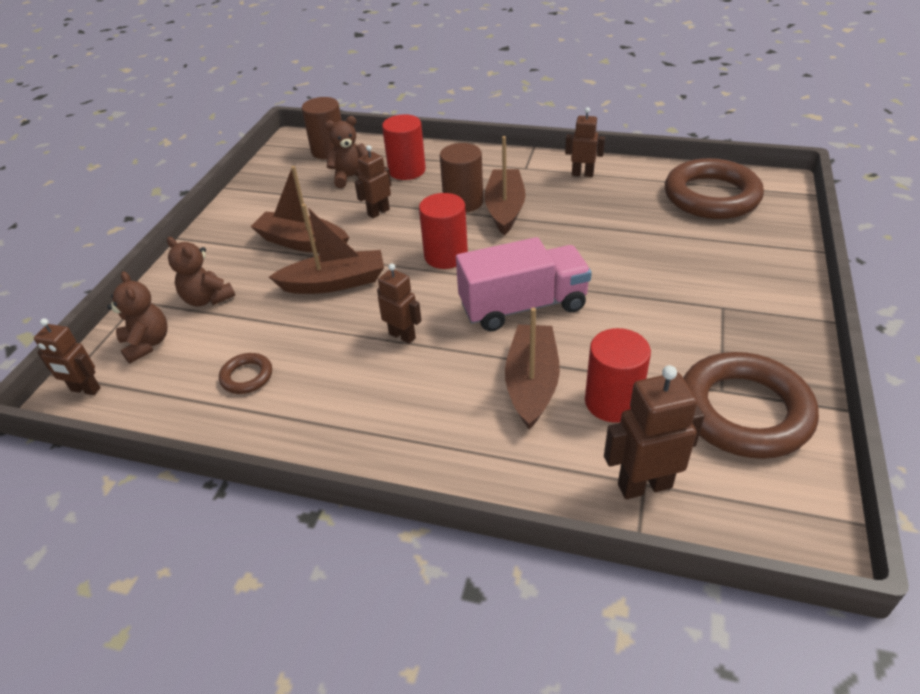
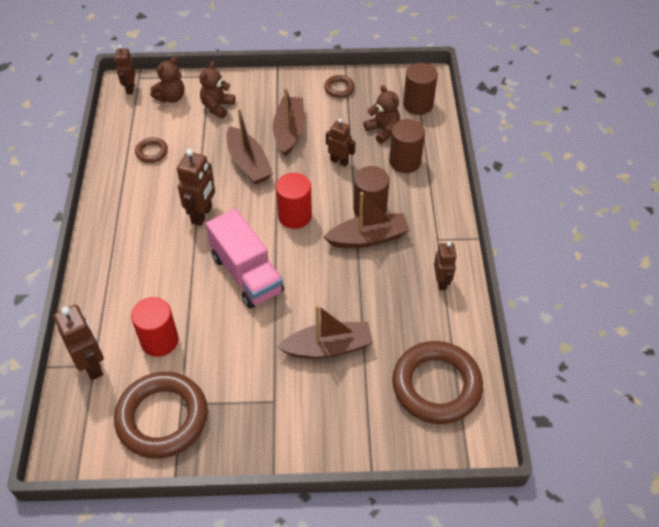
camera: 70 degrees right, 10 degrees up
(260, 196) = (339, 88): none -> brown ring
(402, 335) = (202, 215): brown robot -> brown robot, size x1.51
(407, 170) = (405, 161): red cylinder -> brown cylinder
(532, 383) = (170, 293): brown boat -> brown boat (328, 347)

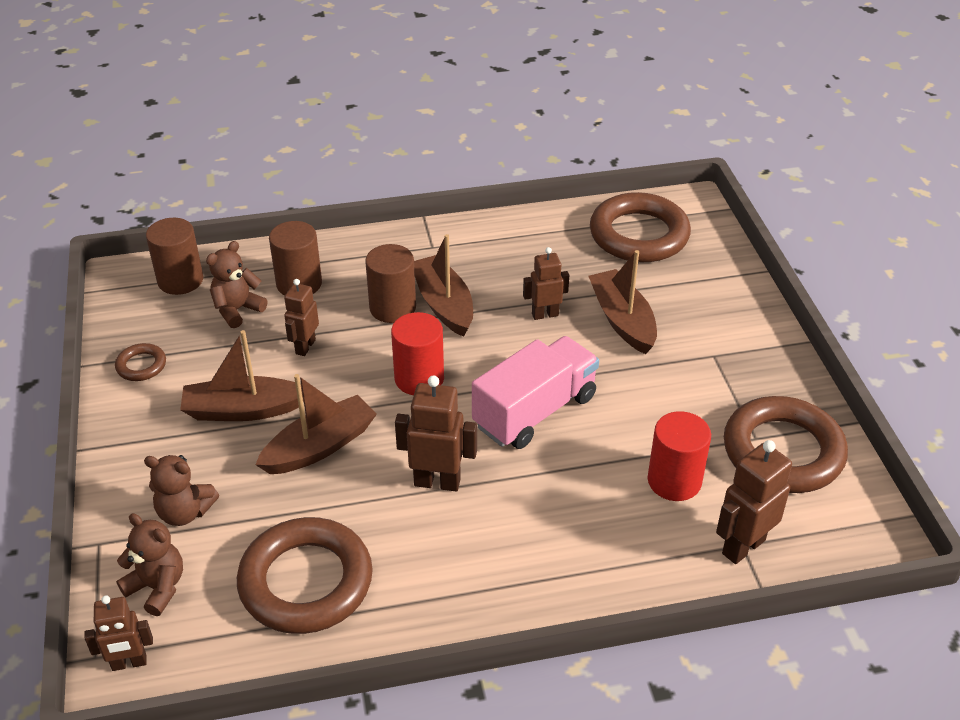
camera: 100 degrees left, 10 degrees down
(152, 152) = (306, 582): brown ring -> brown ring, size x2.25
(441, 282) = (497, 239): brown robot -> brown robot (545, 314)

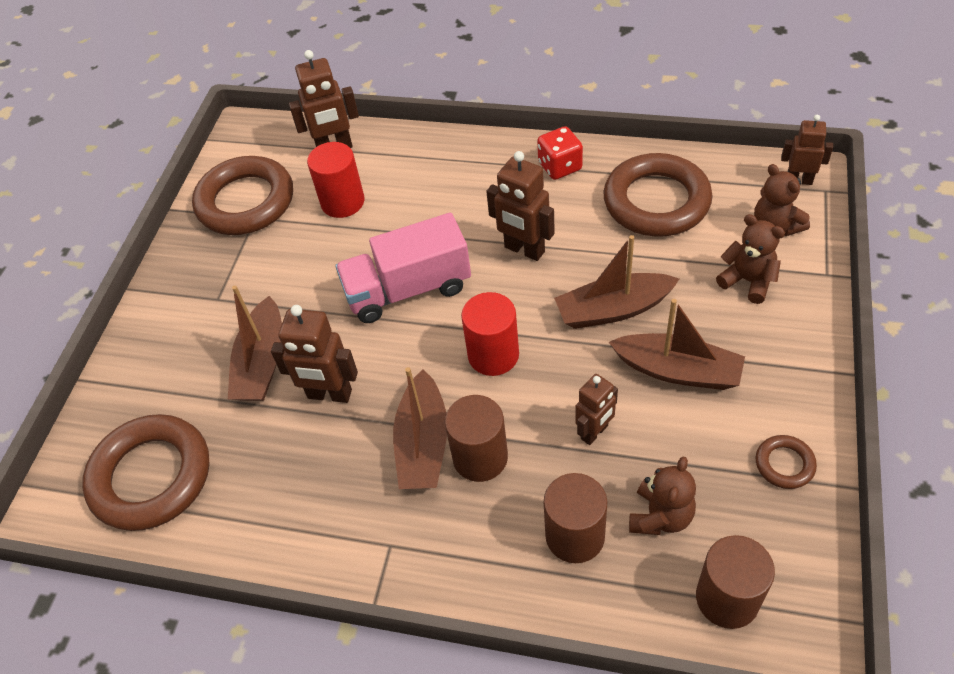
camera: 150 degrees left, 10 degrees up
(237, 310) = (660, 516): brown teddy bear -> brown teddy bear turned 45 degrees counterclockwise
(442, 599) = (560, 166): none -> red dice
(545, 314) = (329, 394): brown robot -> brown robot, size x1.51

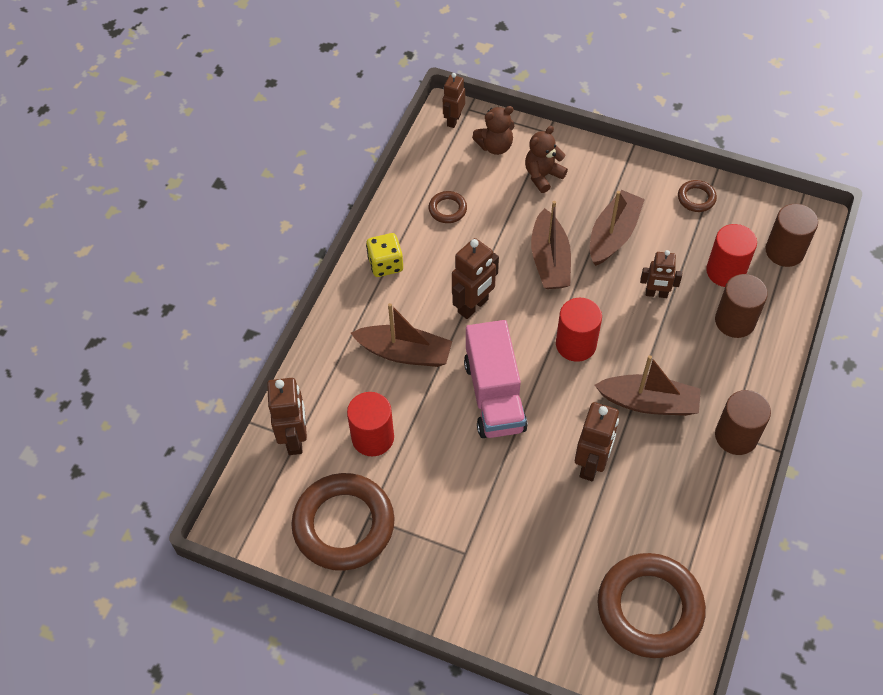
camera: 85 degrees left, 5 degrees up
(262, 363) = (548, 516): brown boat -> brown boat (404, 353)
(480, 457) = (666, 367): brown cylinder -> brown cylinder (736, 436)
(560, 166) = (385, 264): red dice -> yellow dice
(595, 432) = (656, 294): brown robot -> brown robot turned 135 degrees clockwise
(656, 201) = (447, 209): brown ring -> brown ring, size x0.44
(660, 516) = (725, 271): brown teddy bear -> red cylinder

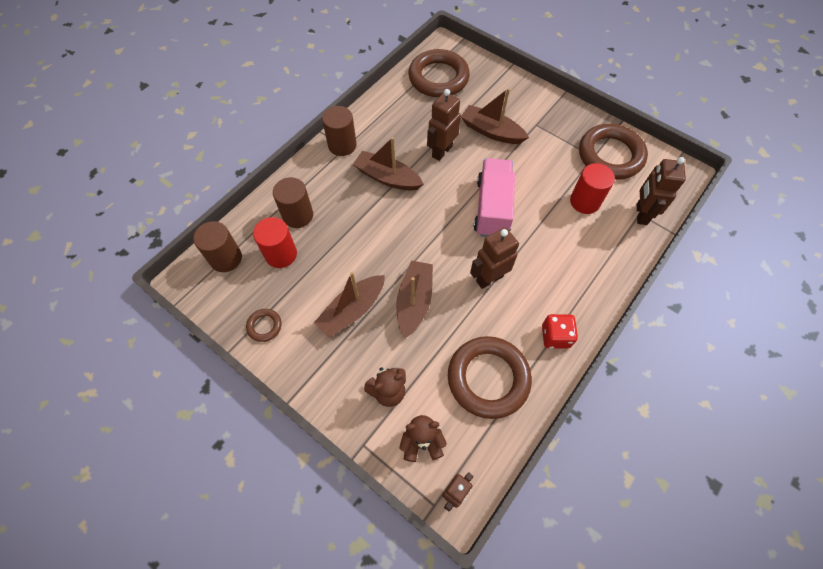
camera: 165 degrees left, 5 degrees up
(385, 264) = (555, 336): yellow dice -> red dice
(404, 353) = (552, 255): brown boat -> brown boat (491, 131)
(447, 209) = (488, 378): brown ring -> brown ring, size x2.25
(576, 344) = (421, 228): red cylinder -> none
(656, 294) = (343, 250): brown robot -> none

